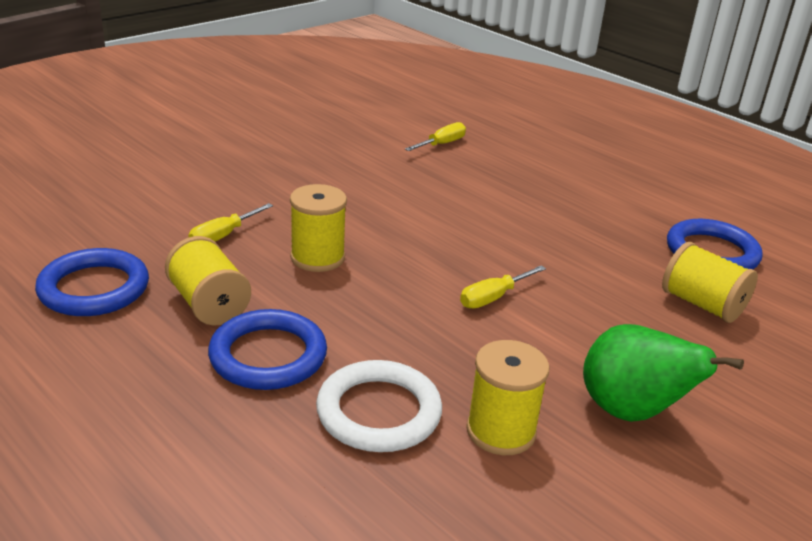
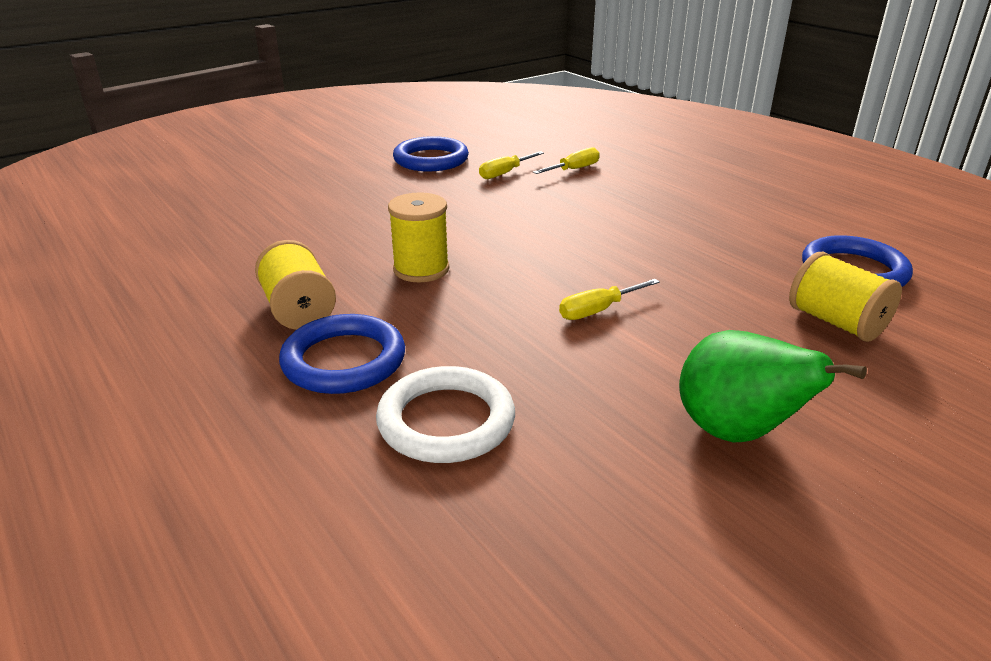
camera: 10 degrees right, 0 degrees up
(94, 288) = (191, 293): blue ring -> blue ring (431, 159)
(223, 236) = (332, 248): yellow screwdriver -> yellow screwdriver (505, 173)
(501, 431) = (579, 447): yellow spool -> none

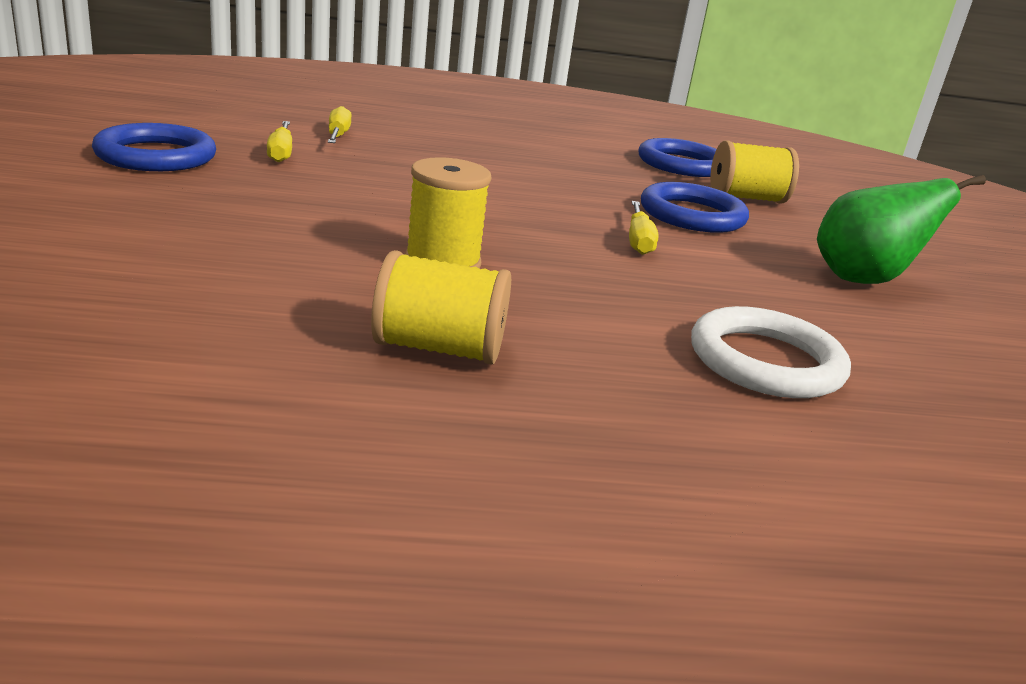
camera: 60 degrees left, 5 degrees down
(344, 360) = (596, 365): blue ring -> blue ring (692, 215)

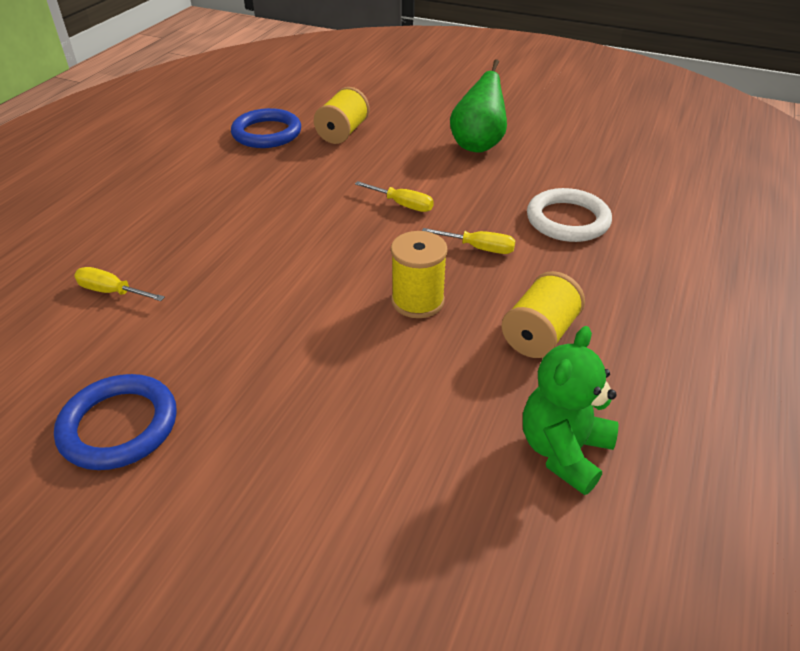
camera: 60 degrees left, 15 degrees up
(187, 377) = (563, 451): none -> green teddy bear
(281, 152) = (146, 338): yellow screwdriver -> yellow screwdriver (478, 248)
(692, 215) = (365, 166): blue ring -> none

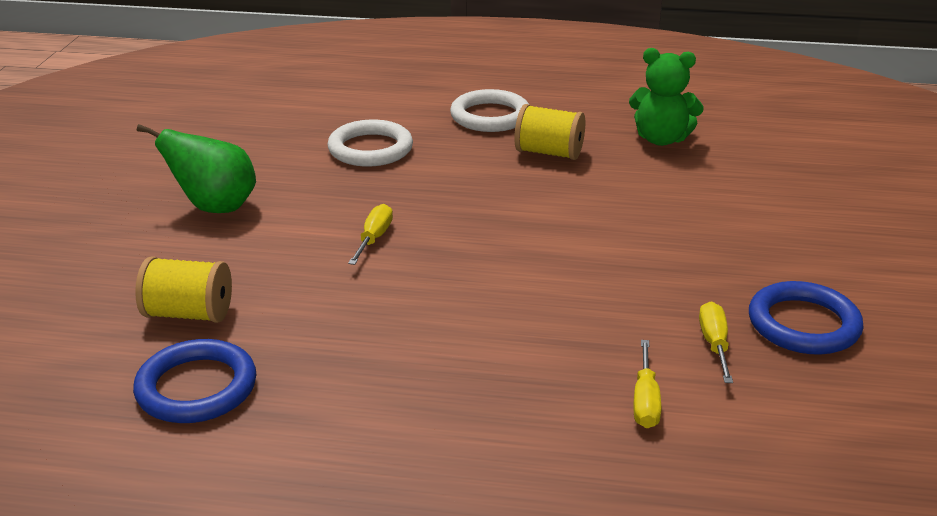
camera: 105 degrees left, 10 degrees down
(417, 301) = (539, 208): yellow spool -> none
(478, 248) = (440, 187): yellow screwdriver -> yellow screwdriver (714, 344)
(643, 308) = (490, 116): none -> white ring

